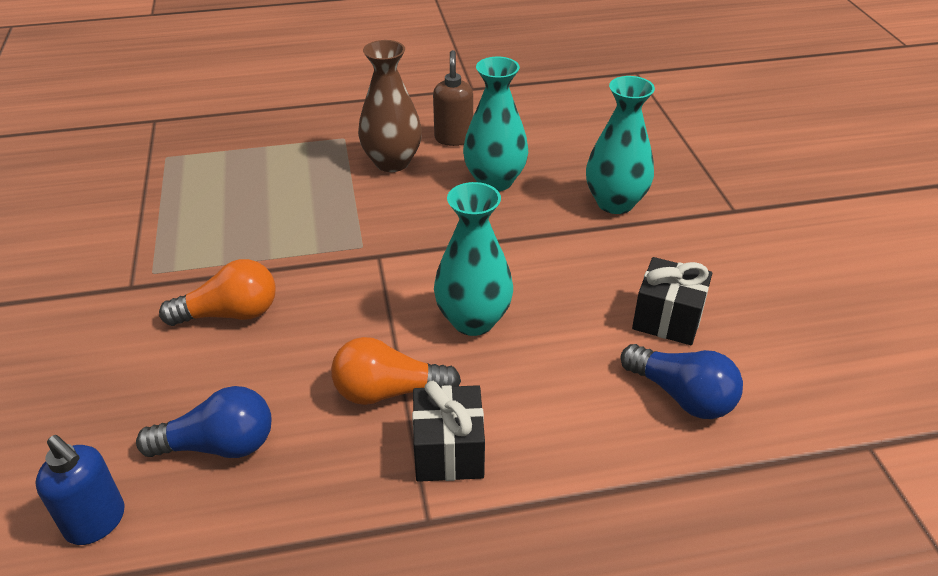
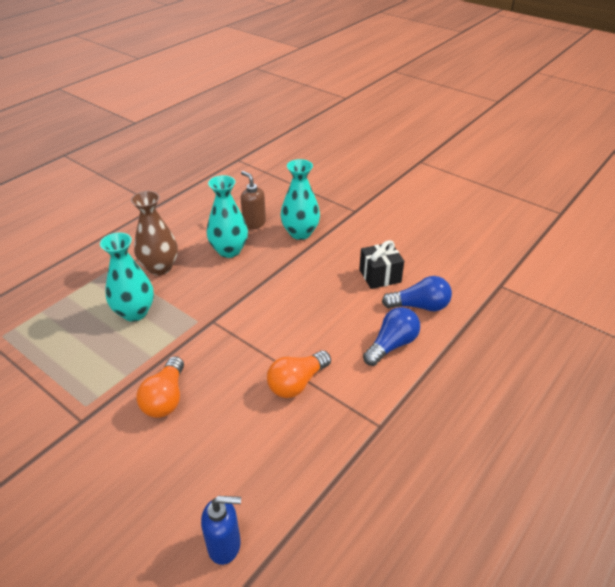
camera: 40 degrees left, 0 degrees up
(219, 445) = (243, 464): blue light bulb -> blue light bulb (391, 345)
(230, 314) = (165, 398): orange light bulb -> orange light bulb turned 150 degrees clockwise
(449, 451) = (355, 391): black gift -> none
(453, 138) = (180, 238): brown soap dispenser -> brown soap dispenser (254, 223)
(473, 320) = (298, 326): turquoise vase -> turquoise vase (135, 312)

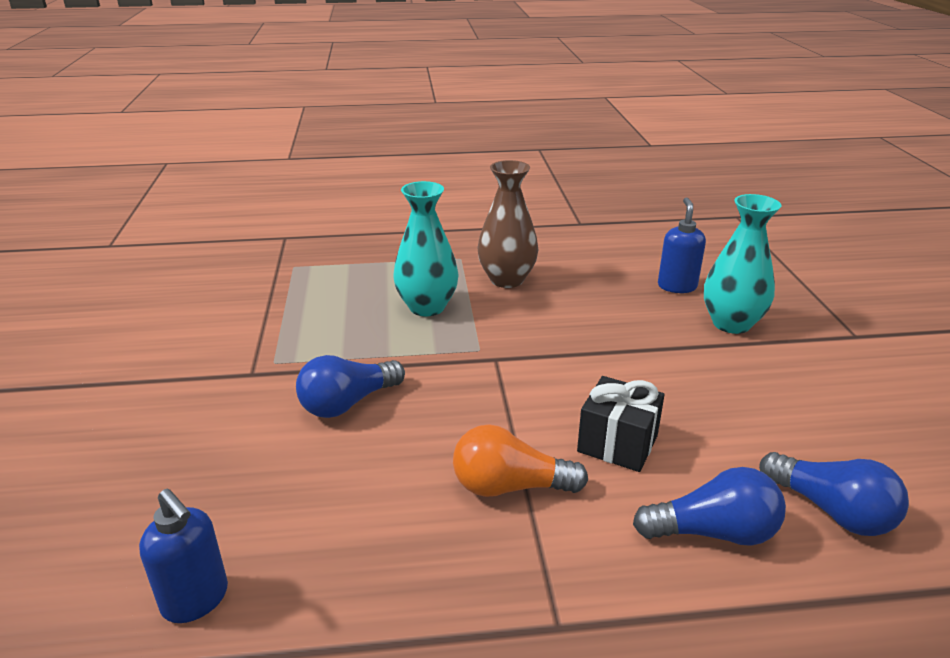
camera: 45 degrees right, 10 degrees down
(165, 398) = (348, 403): orange light bulb -> blue light bulb
(229, 250) = (608, 299): turquoise vase -> none
(254, 223) = (677, 286): brown soap dispenser -> blue soap dispenser
(380, 276) = (803, 433): black gift -> black gift (617, 443)

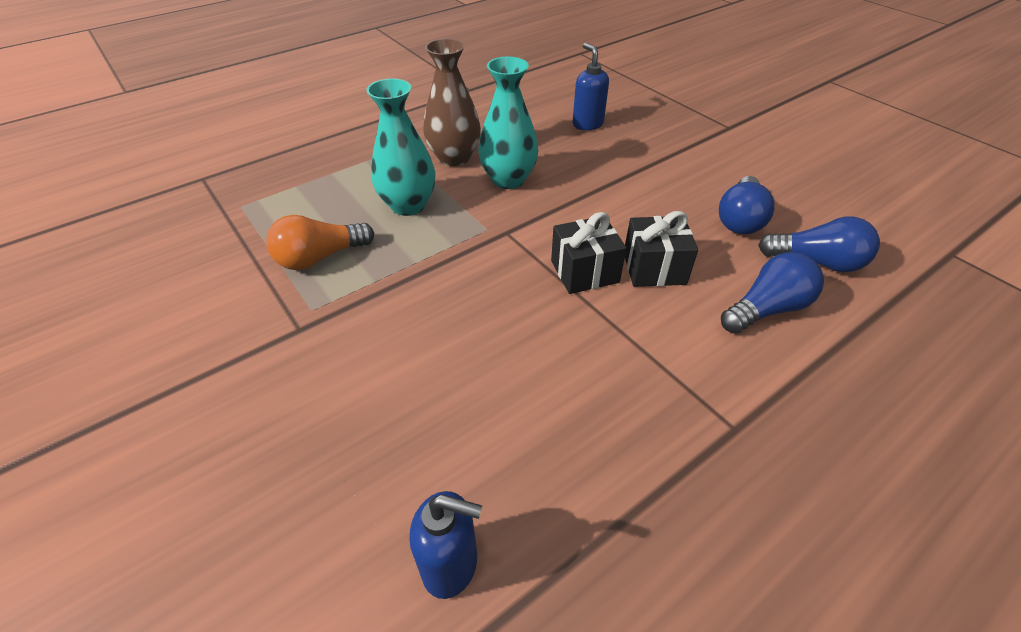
camera: 30 degrees left, 15 degrees up
(348, 403) = (419, 321): blue light bulb -> blue light bulb (740, 219)
(510, 486) = (611, 336): orange light bulb -> orange light bulb (320, 257)
(539, 419) = (584, 271): none -> black gift
(731, 323) = (648, 143): turquoise vase -> turquoise vase (508, 179)

